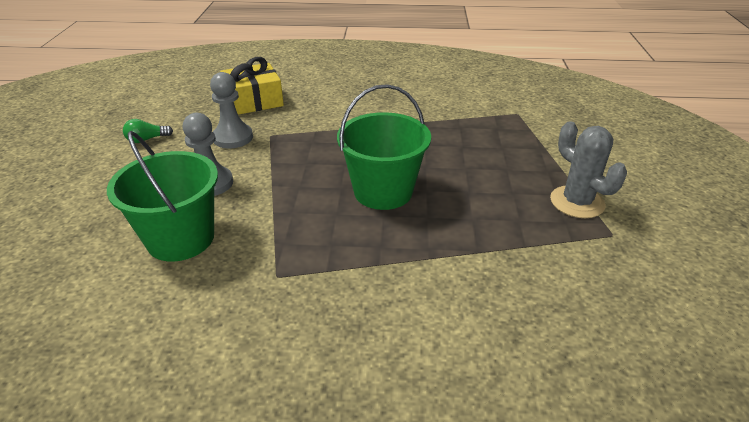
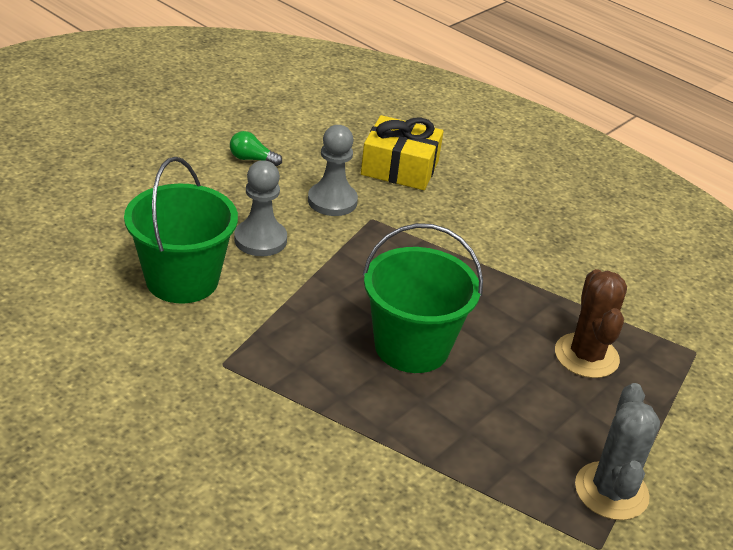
camera: 35 degrees right, 0 degrees up
(475, 143) = (586, 356): none -> brown cactus

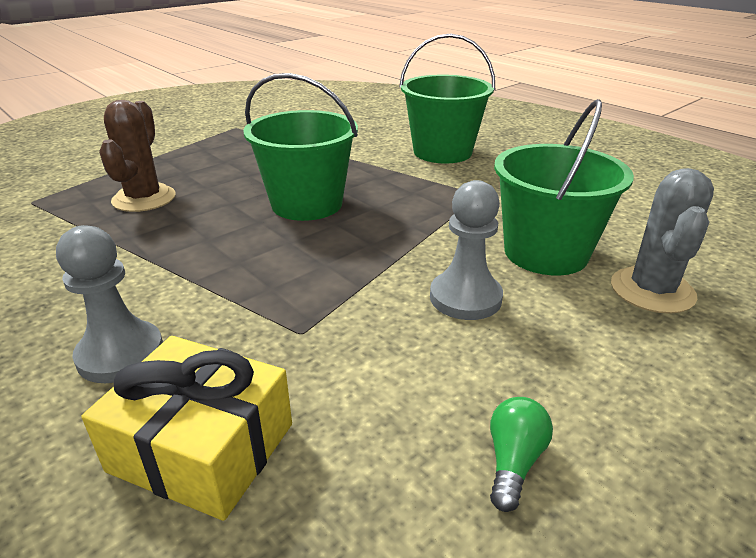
camera: 170 degrees left, 5 degrees down
(252, 159) = (513, 462): green light bulb -> green light bulb turned 90 degrees counterclockwise
(254, 464) = (442, 152): none -> green bucket
(332, 201) = (357, 362): grey pawn -> grey pawn (120, 354)
(611, 491) = (206, 142): grey cactus -> grey cactus (652, 290)

